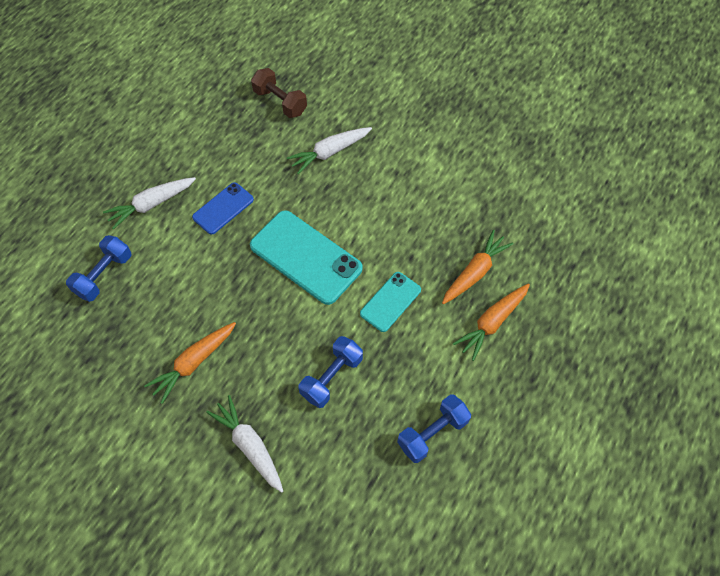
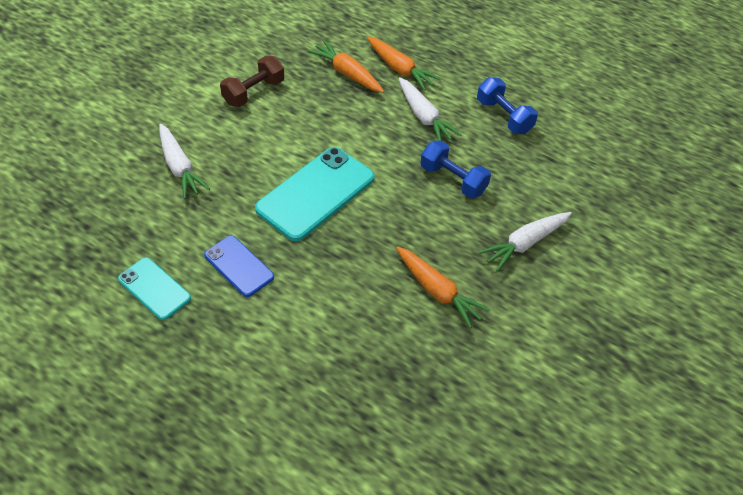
camera: 90 degrees left, 10 degrees down
(104, 275) = (318, 388): blue dumbbell -> none
(151, 205) = (219, 341): white carrot -> white carrot (424, 117)
(280, 102) = (88, 209): brown dumbbell -> brown dumbbell (253, 92)
(390, 301) = (374, 132): turquoise phone -> turquoise phone (154, 288)

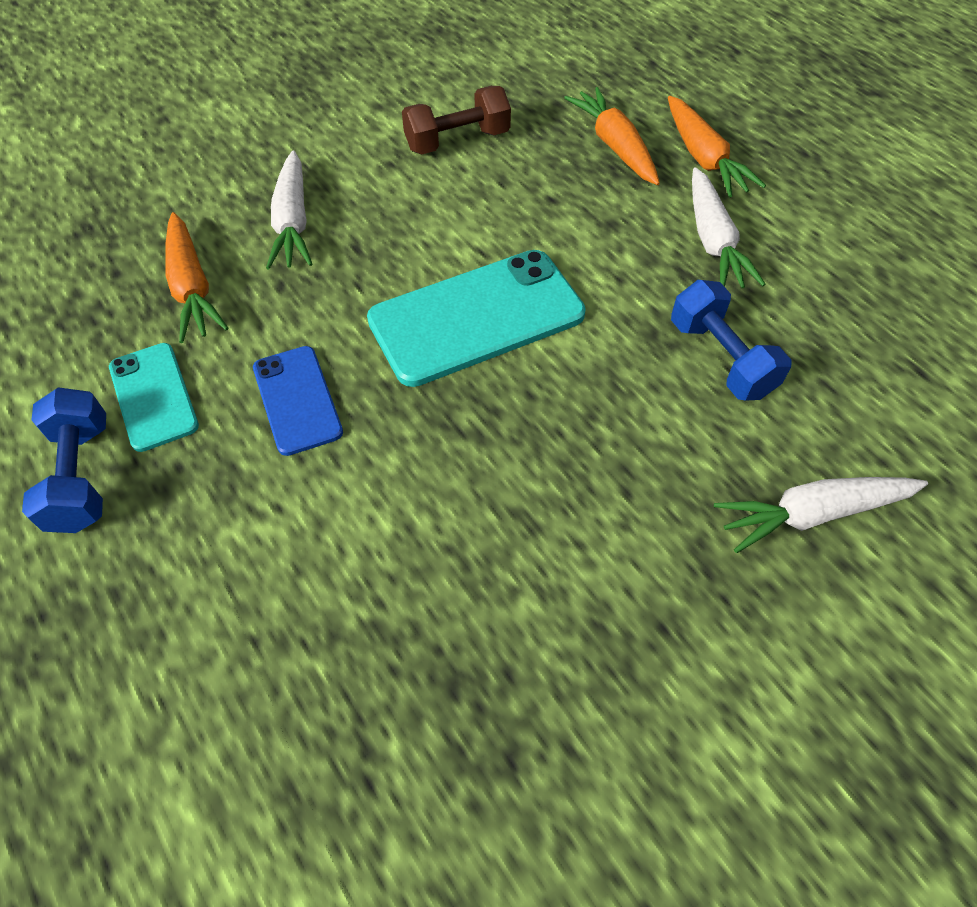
camera: 25 degrees right, 5 degrees up
(438, 291) = (609, 552): orange carrot -> orange carrot (192, 287)
(504, 116) = (857, 275): blue dumbbell -> blue dumbbell (81, 476)

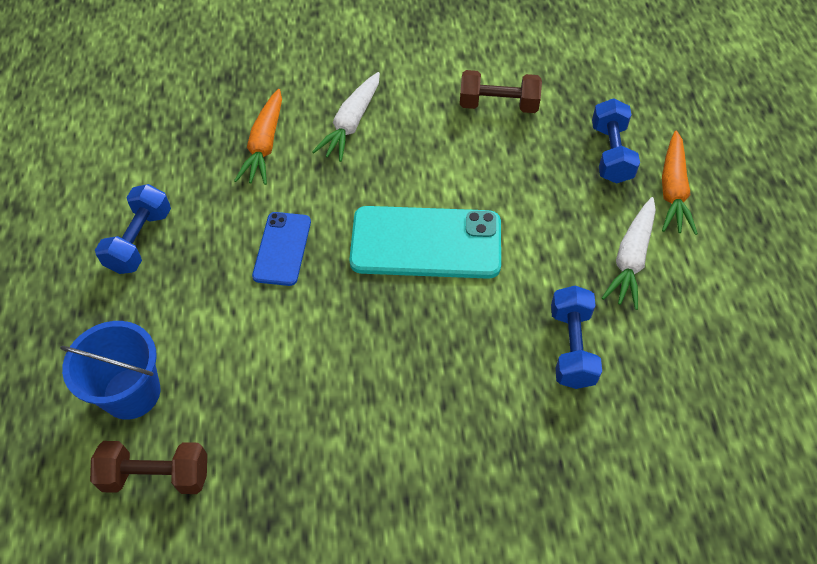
camera: 30 degrees right, 0 degrees up
(153, 396) = (204, 208): turquoise phone -> none
(195, 687) = (131, 393): none -> blue bucket
(306, 784) = (156, 476): none -> brown dumbbell
(614, 146) = (611, 153): orange carrot -> blue dumbbell
(812, 514) = (554, 482): white carrot -> none

